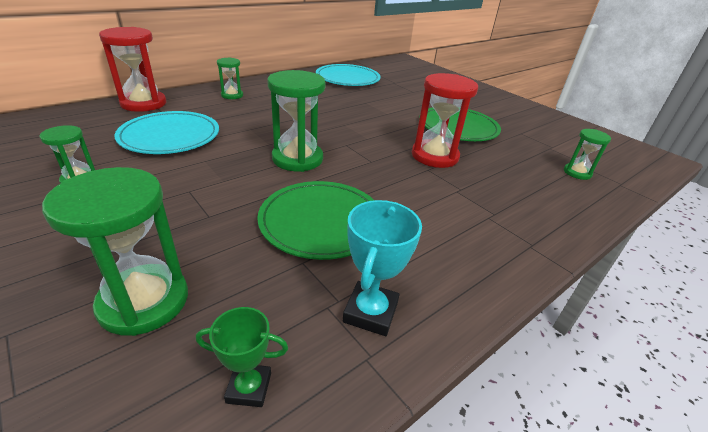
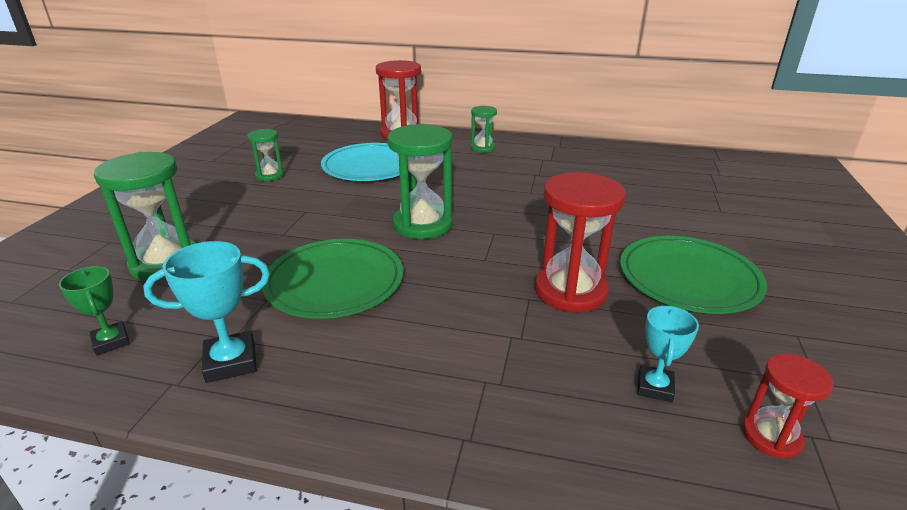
camera: 55 degrees right, 5 degrees down
(347, 78) = (652, 167): turquoise plate -> none
(530, 178) = (655, 387): none -> turquoise trophy
(577, 173) = (771, 436): green hourglass -> red hourglass

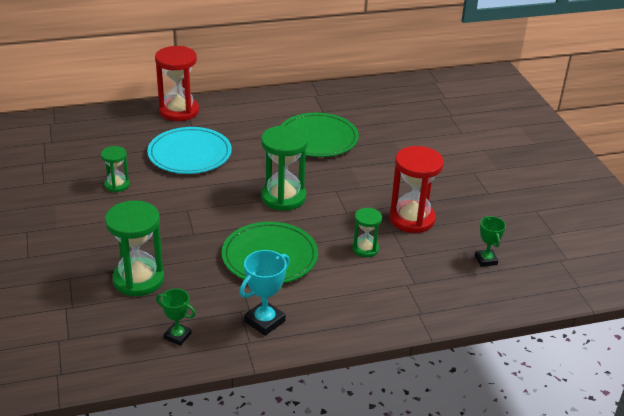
camera: 30 degrees left, 5 degrees up
(483, 148) = (261, 111): green hourglass -> green hourglass (365, 249)
(655, 387) = (486, 260): turquoise trophy -> green trophy
(688, 278) = (469, 190): green plate -> green plate (318, 138)
(771, 436) = (544, 266): red hourglass -> none

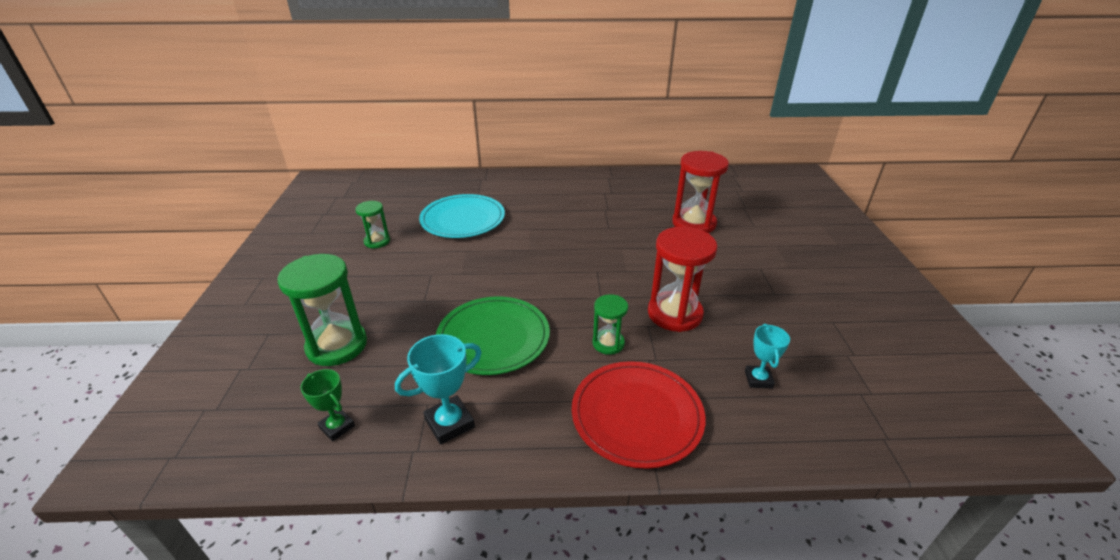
camera: 15 degrees right, 0 degrees up
(179, 111) = (473, 181): red hourglass -> red hourglass (694, 223)
(283, 197) = (537, 272): green hourglass -> none
(318, 138) = (597, 217): green plate -> none
(403, 296) = (637, 415): none -> red plate
(486, 260) = (758, 379): green trophy -> turquoise trophy

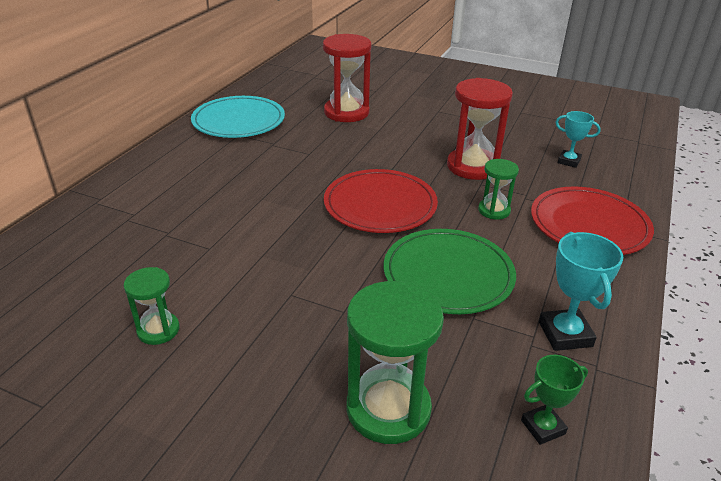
camera: 65 degrees left, 0 degrees up
(463, 219) = (185, 240): turquoise plate -> turquoise plate (238, 121)
(564, 280) = (380, 205): none -> red plate

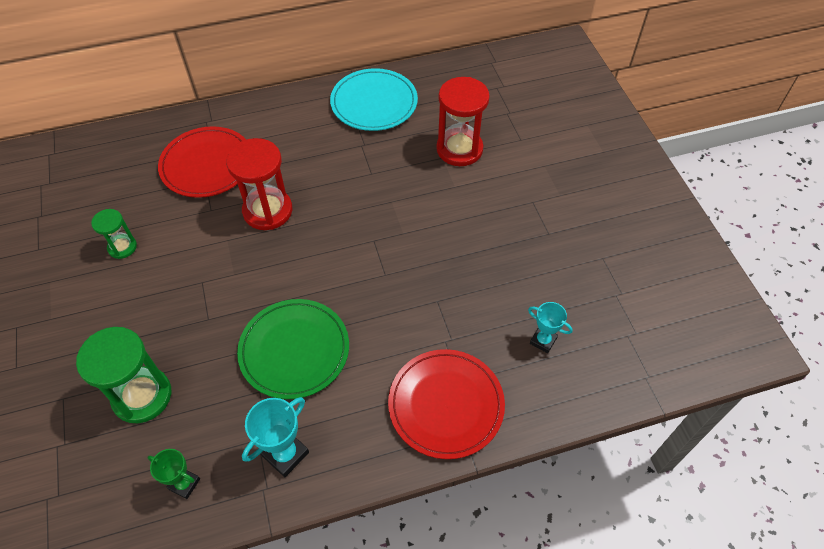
camera: 50 degrees right, 20 degrees up
(380, 205) = (343, 259): red plate -> red plate (207, 165)
(472, 166) = (459, 280): red hourglass -> red hourglass (267, 211)
(494, 210) = (404, 331): green hourglass -> none
(569, 161) = (543, 341): turquoise trophy -> turquoise trophy turned 45 degrees counterclockwise

